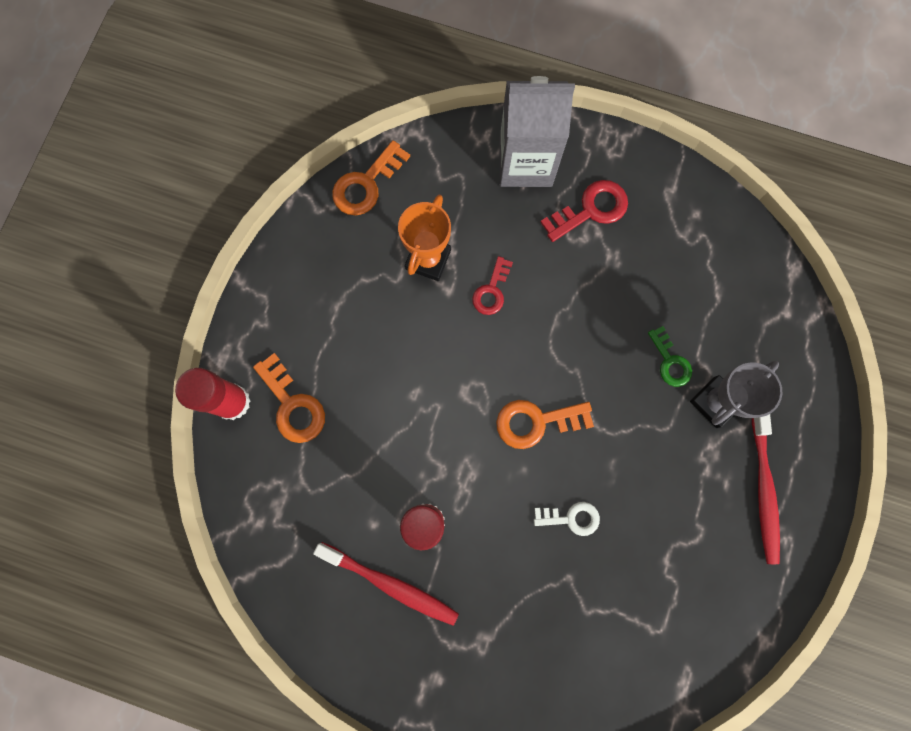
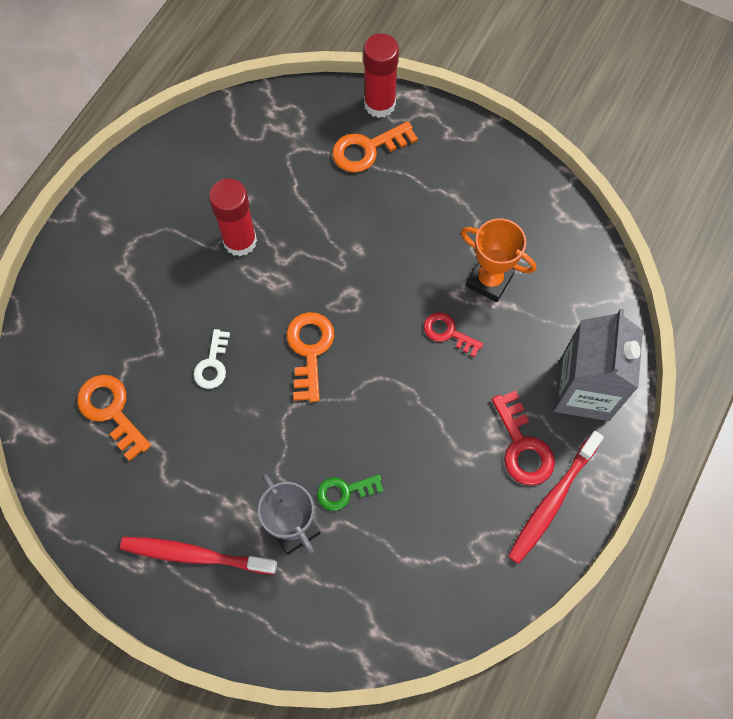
camera: 100 degrees right, 10 degrees down
(366, 184) = (575, 237): orange key -> orange key (111, 411)
(390, 584) = (194, 205): red toothbrush -> red toothbrush (552, 501)

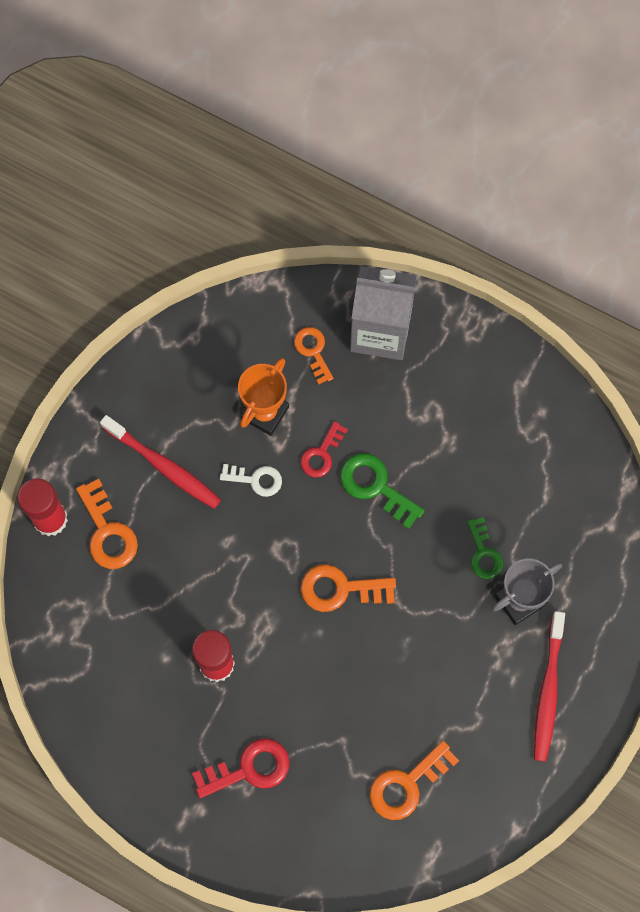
camera: 90 degrees left, 5 degrees up
(212, 364) = (356, 685): white key -> white key (256, 479)
(415, 384) = (375, 486): none -> green key
(522, 446) = (436, 390): red key -> red key (249, 769)
(552, 501) = (488, 367): red toothbrush -> red toothbrush (163, 466)
(557, 325) = (313, 351): none -> orange key

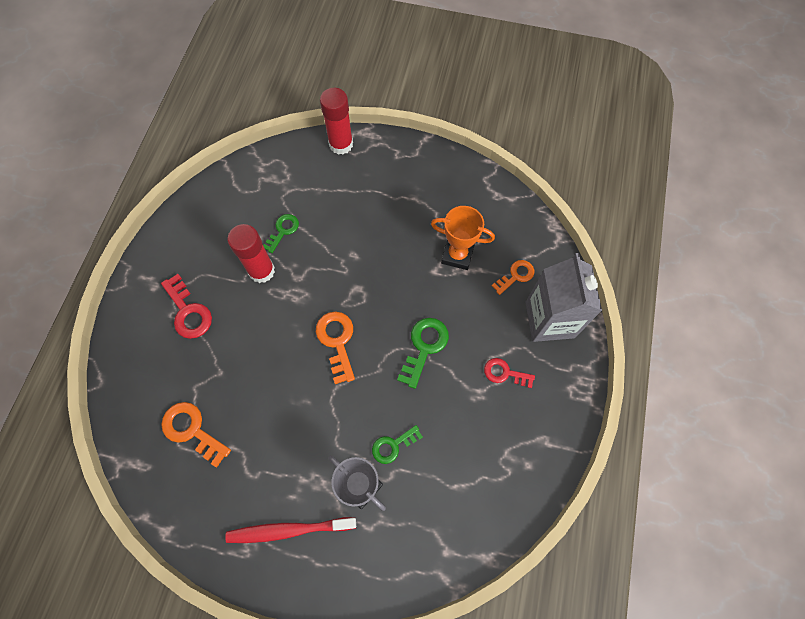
camera: 75 degrees right, 5 degrees down
(107, 532) = (341, 179): orange key -> none
(163, 466) = (397, 201): red toothbrush -> none
(165, 625) = (283, 231): none -> green key
(256, 479) = (405, 262): white key -> none
(321, 454) = (438, 302): red key -> red key (504, 373)

